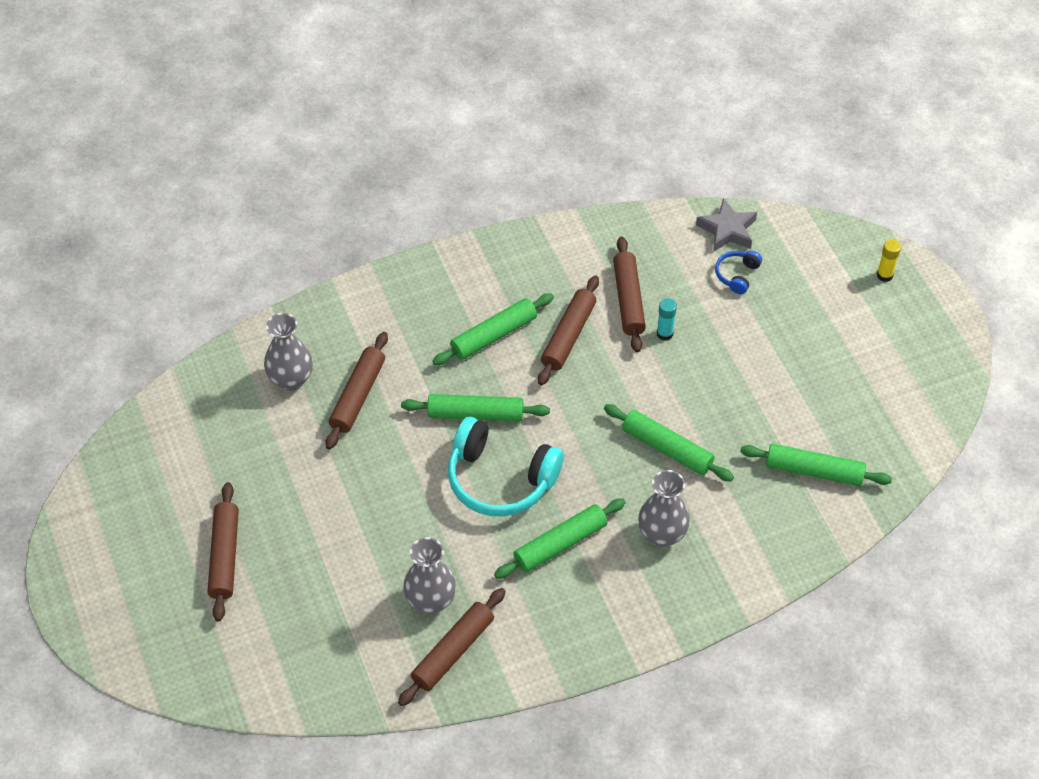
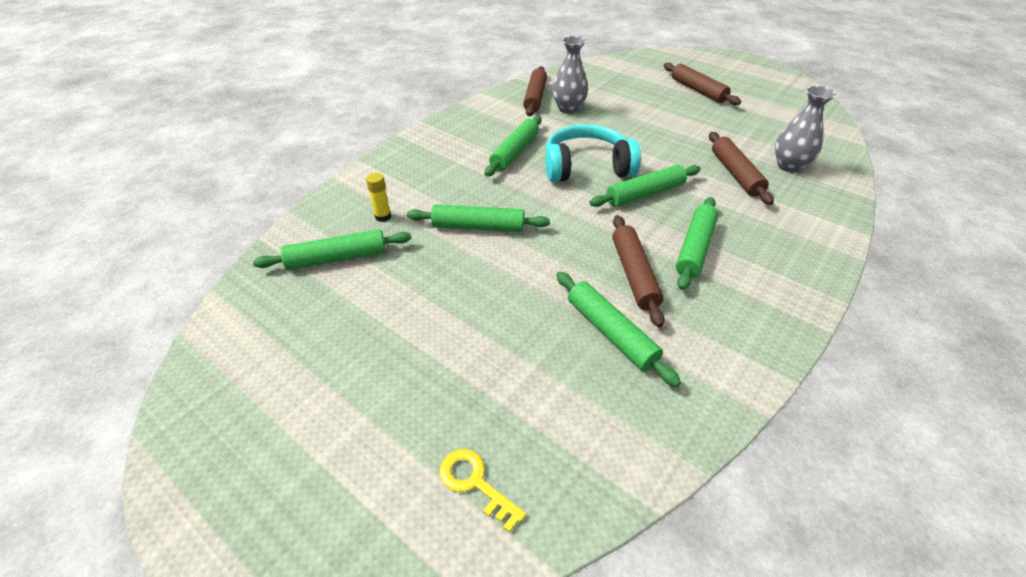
camera: 150 degrees right, 10 degrees down
(628, 300) = (610, 333): brown rolling pin -> green rolling pin
(662, 534) = (447, 178): grey vase -> none
(664, 334) = (548, 315): turquoise glue stick -> none
(727, 230) = (567, 487): grey star -> none
(737, 275) = (513, 422): blue headphones -> none
(778, 254) = (475, 483): none -> yellow key
(884, 275) = (303, 529): yellow glue stick -> yellow glue stick (383, 217)

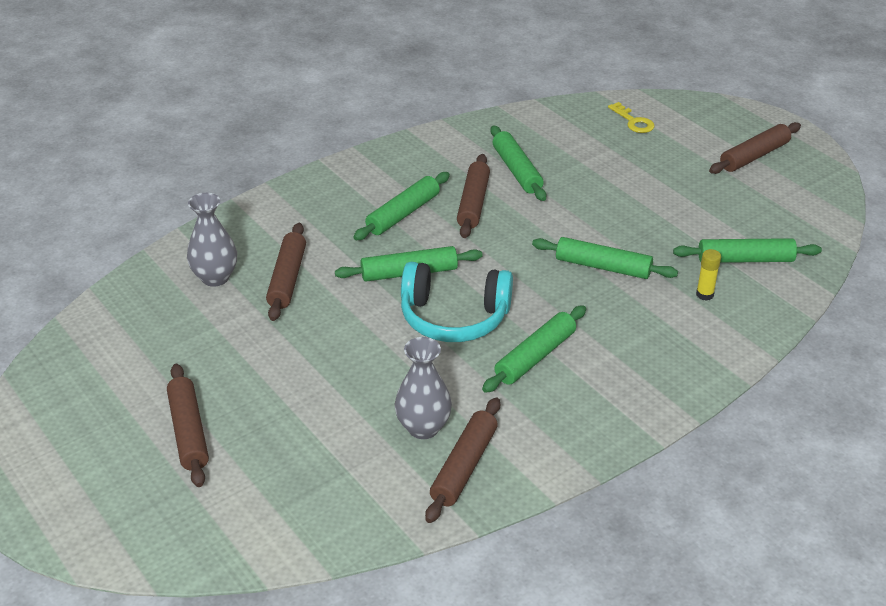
camera: 165 degrees left, 5 degrees down
(284, 434) = (754, 156): none -> brown rolling pin

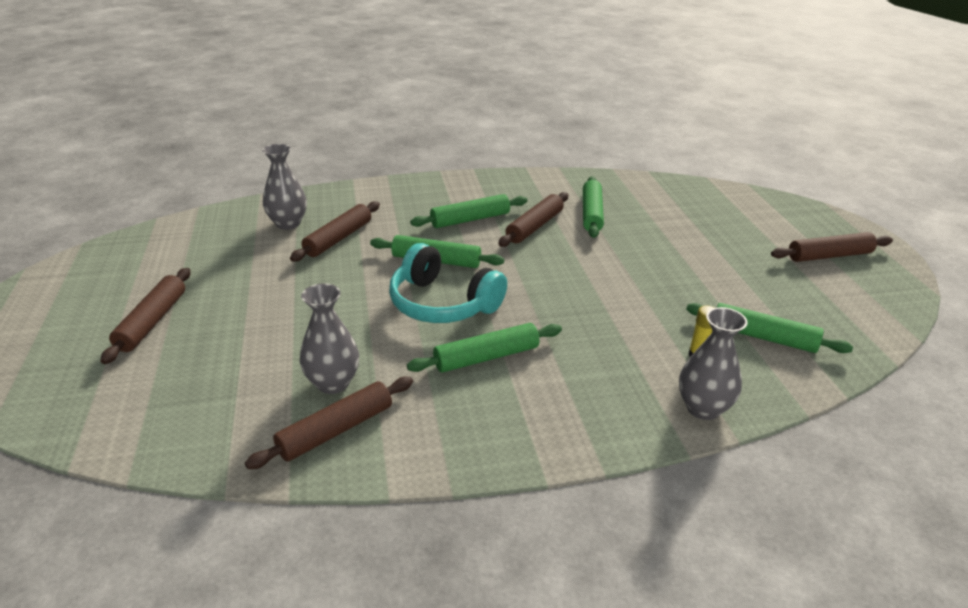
camera: 25 degrees right, 5 degrees down
(603, 267) = (611, 303): green rolling pin -> none
(633, 121) = (725, 204): yellow key -> none
(736, 341) = (703, 408): none -> grey vase

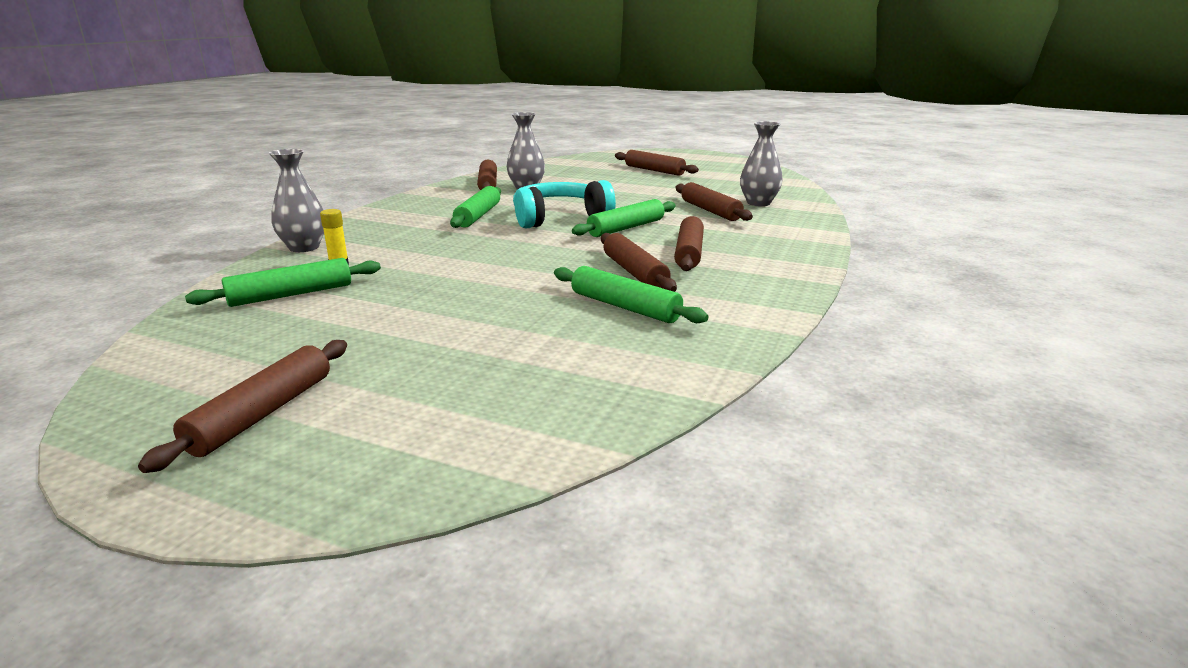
camera: 125 degrees right, 10 degrees down
(470, 219) = (688, 253): green rolling pin -> brown rolling pin

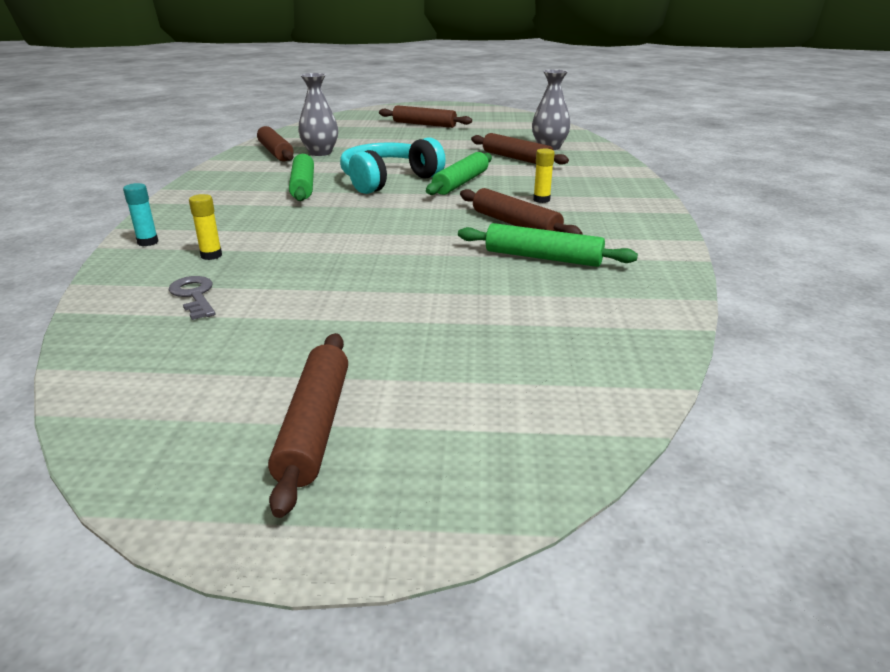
camera: 20 degrees left, 5 degrees up
(291, 295) = (194, 295): green rolling pin -> grey key
(304, 247) = (148, 242): grey vase -> turquoise glue stick
(688, 253) = (541, 200): brown rolling pin -> yellow glue stick

